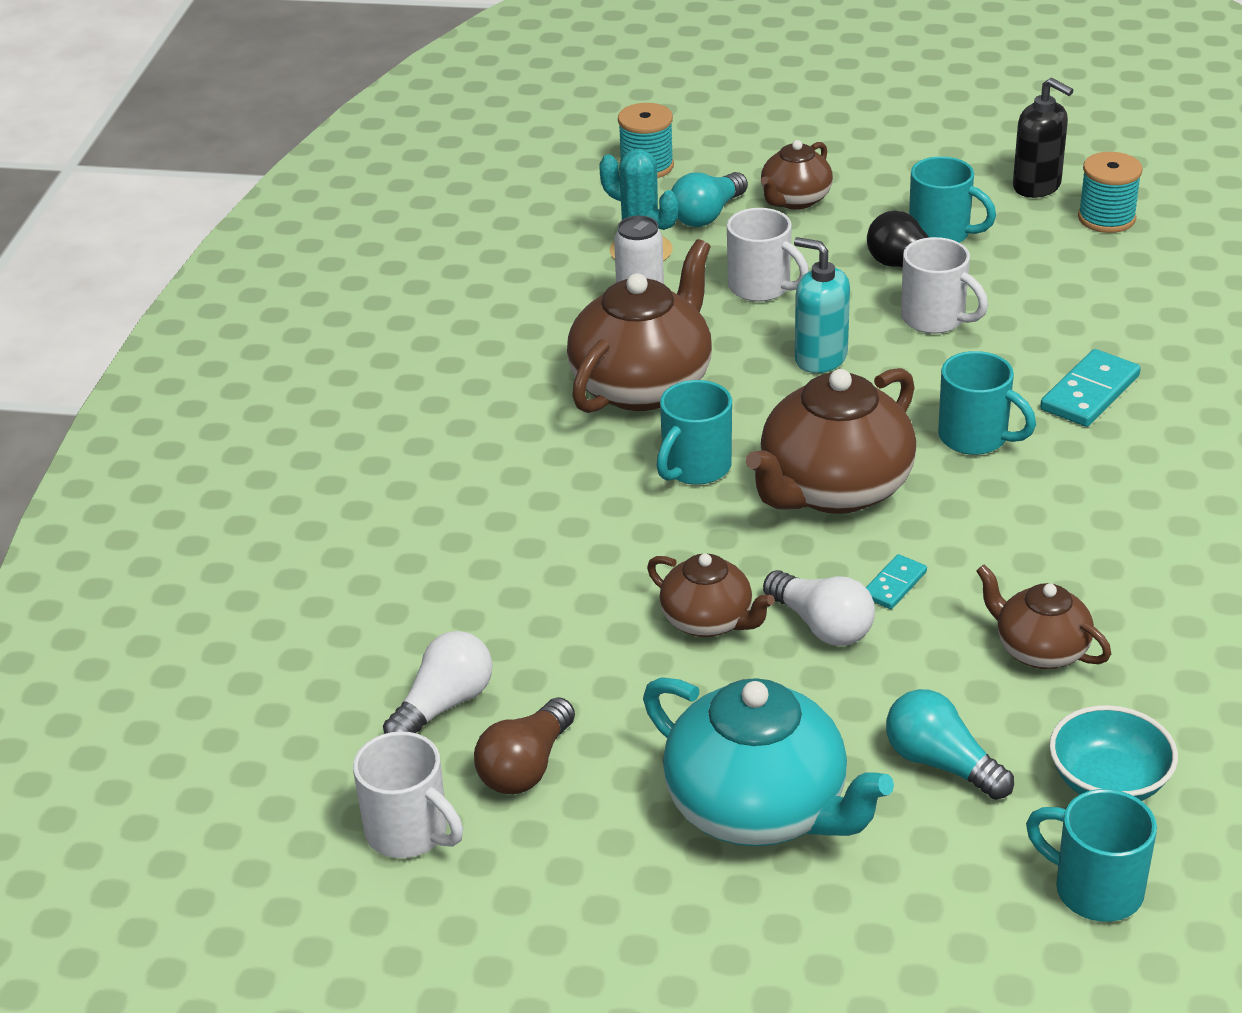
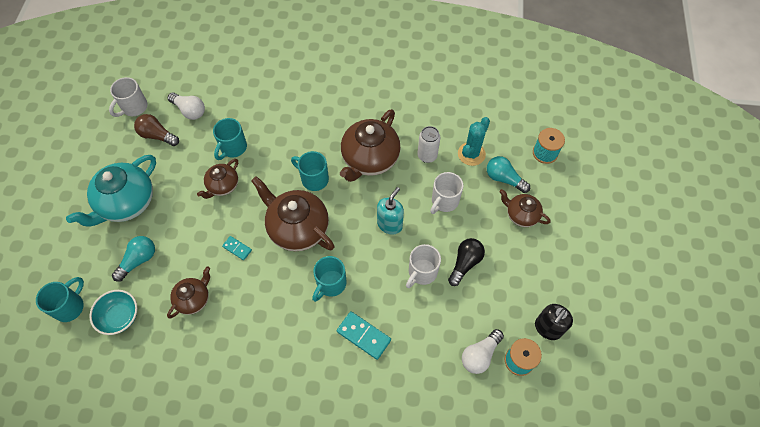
camera: 85 degrees right, 25 degrees up
(643, 385) = (369, 159): brown teapot -> brown teapot turned 90 degrees clockwise
(822, 626) = (216, 223): white light bulb -> white light bulb (480, 355)
(941, 234) = (496, 279): turquoise mug -> turquoise mug (233, 148)

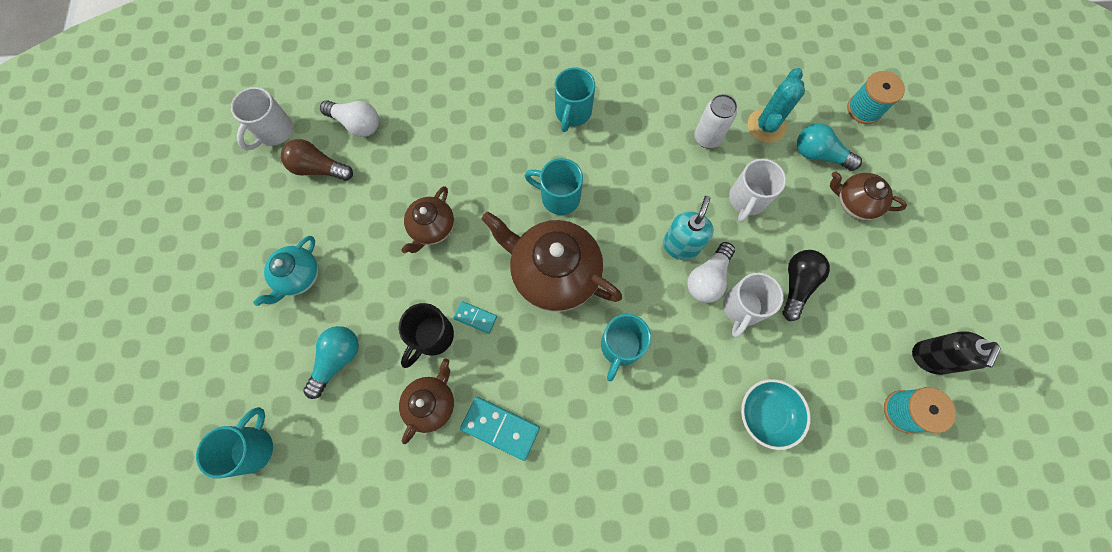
camera: 10 degrees left, 10 degrees up
(120, 316) = (331, 449): turquoise bowl -> turquoise bowl (766, 414)
(126, 203) = (298, 277): turquoise teapot -> turquoise teapot, size x0.56
(205, 256) = (432, 337): none -> black mug
(233, 148) = (433, 170): turquoise mug -> turquoise mug (572, 113)
(363, 336) = (685, 414): turquoise domino -> turquoise domino (500, 428)
(369, 159) = (629, 155): brown teapot -> none
(480, 355) = (849, 413): white light bulb -> white light bulb (707, 278)

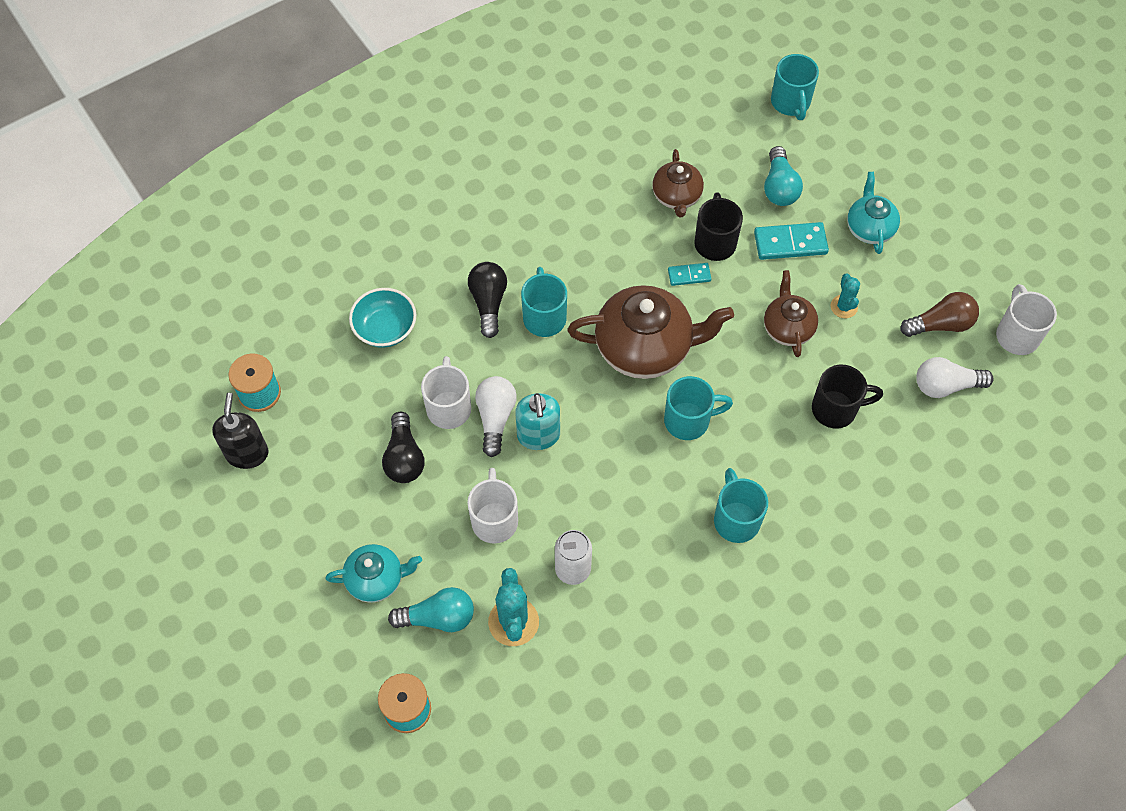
camera: 150 degrees right, 10 degrees down
(376, 221) = (844, 306): none -> turquoise cactus
(446, 149) = (836, 409): none -> black mug
(500, 428) = (608, 208): turquoise domino -> turquoise domino (790, 243)
(661, 388) = (488, 303): none -> black light bulb
(855, 202) = (376, 579): brown teapot -> turquoise teapot

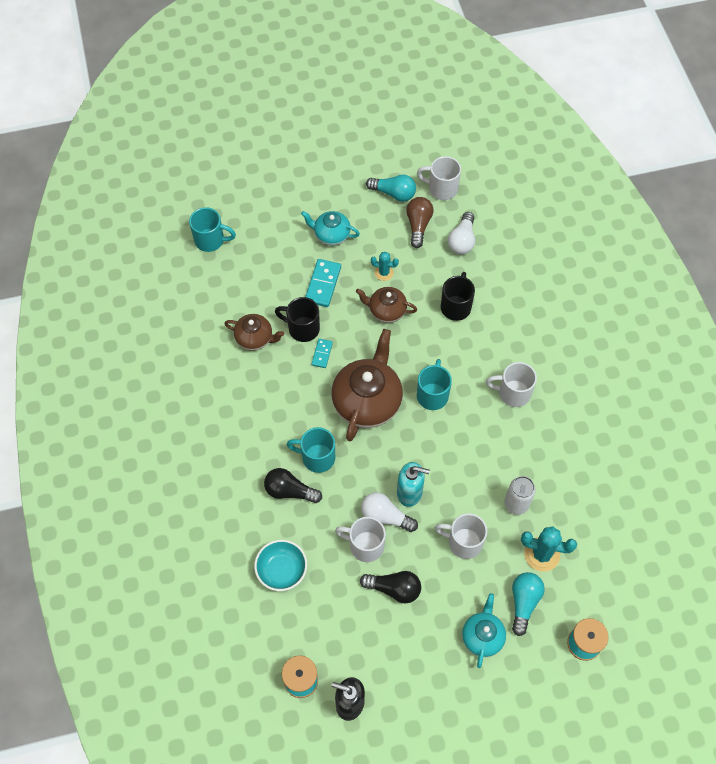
camera: 70 degrees left, 0 degrees up
(736, 519) = (513, 393): turquoise mug -> white mug
(779, 187) = (276, 273): turquoise light bulb -> turquoise light bulb (393, 193)

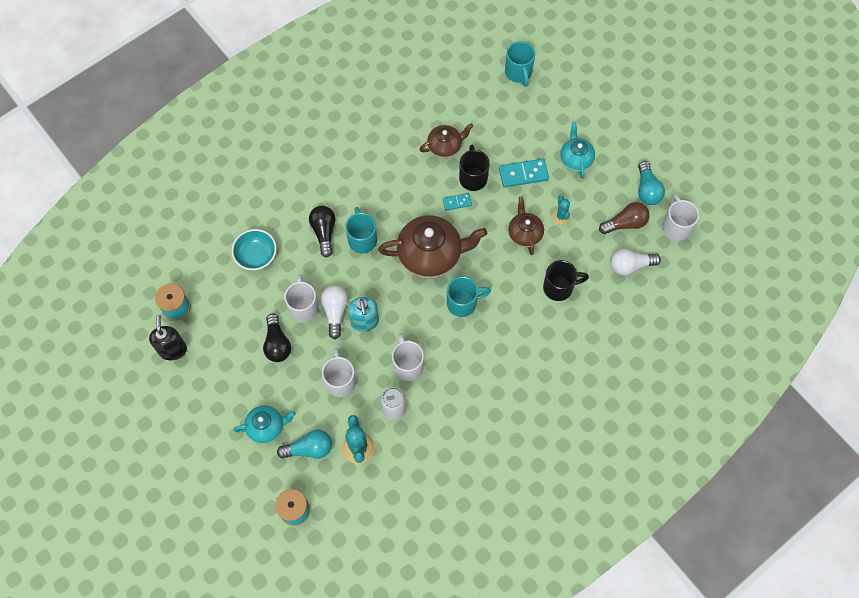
camera: 65 degrees right, 5 degrees up
(255, 338) = (445, 147): brown teapot -> brown teapot turned 105 degrees counterclockwise
(513, 393) = (498, 367): white mug -> white mug (408, 365)

